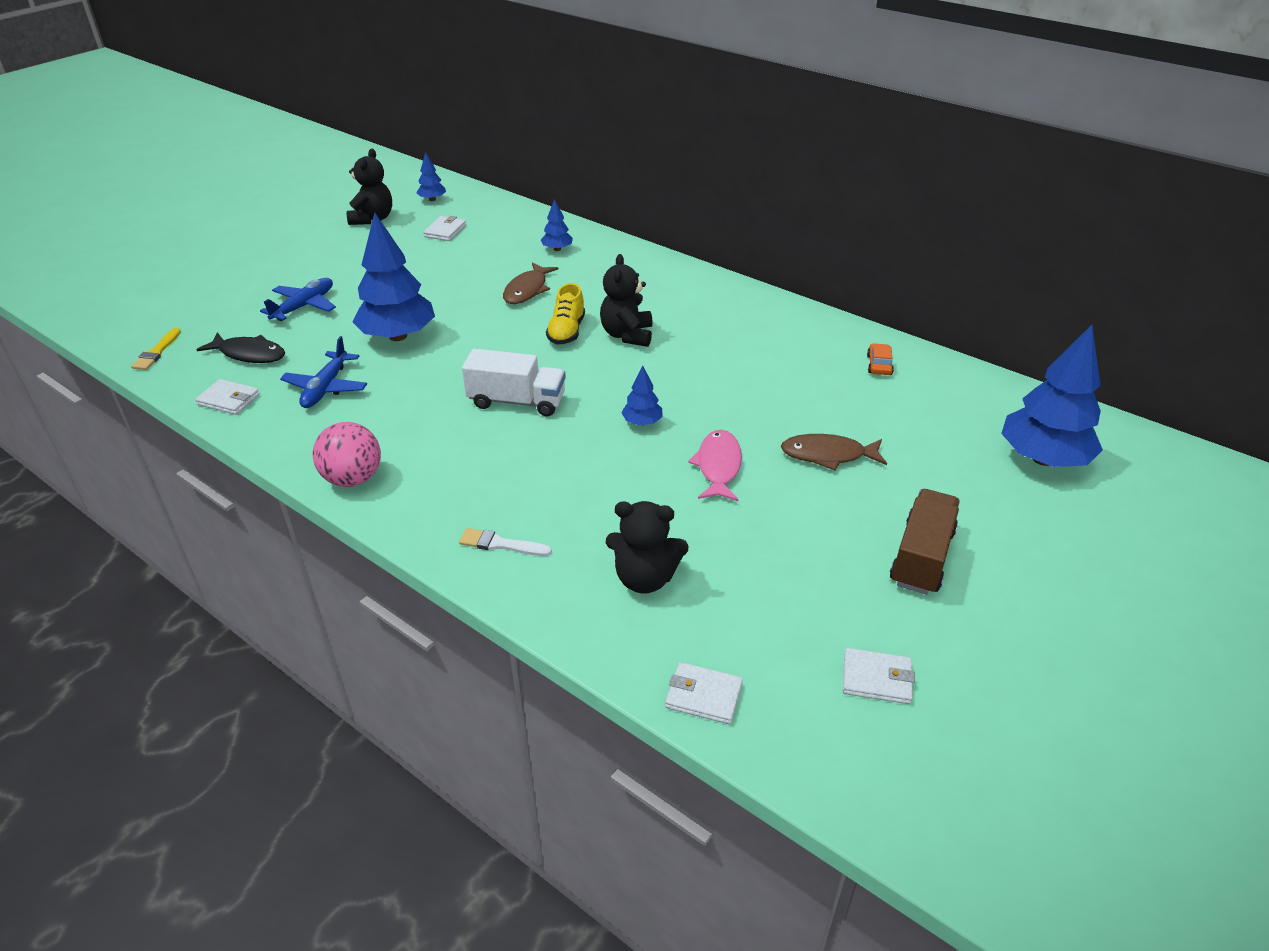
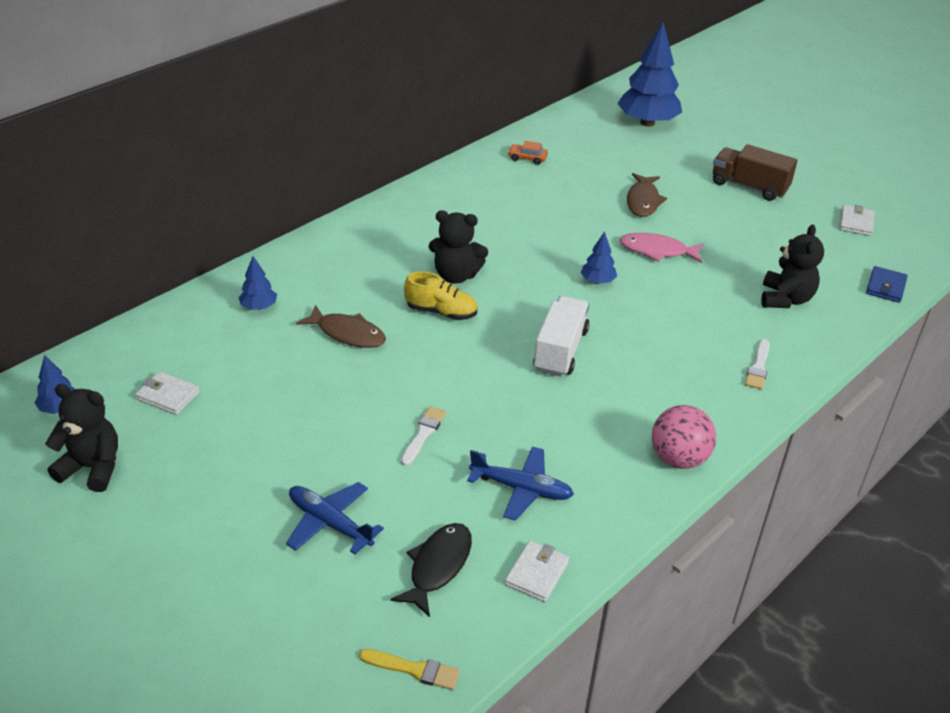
camera: 85 degrees left, 0 degrees up
(398, 336) = (423, 434): blue tree -> white brush
(703, 696) = (885, 287): white wallet -> blue wallet

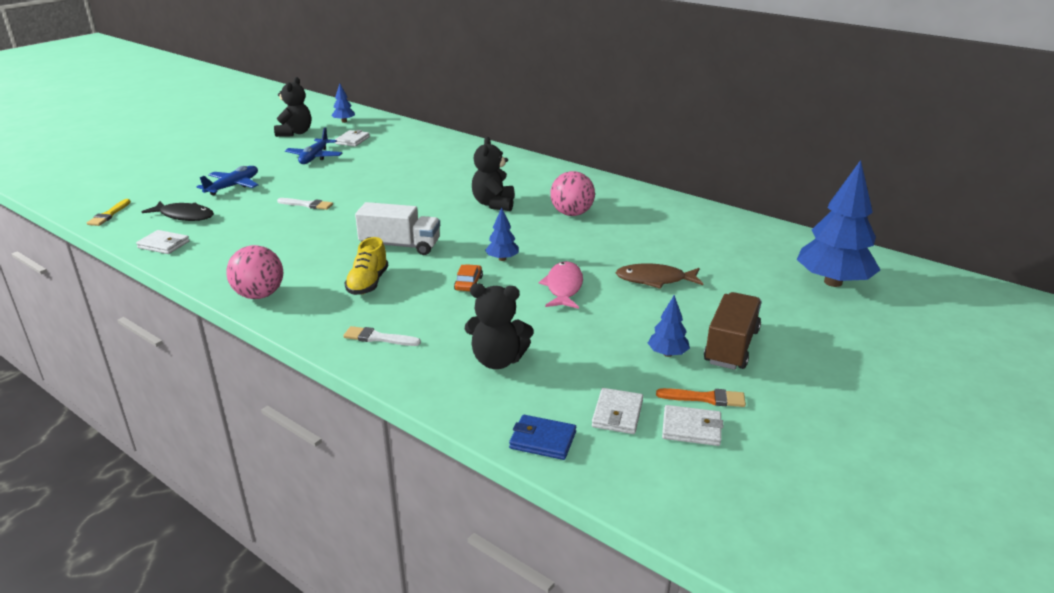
camera: 85 degrees right, 10 degrees down
(259, 307) = (441, 151): blue tree -> blue tree (667, 354)
(347, 333) = (415, 176): brown fish -> none
(441, 312) = (445, 202): yellow shoe -> yellow shoe (368, 283)
(493, 226) = (571, 214): none -> pink ball
(521, 489) = (244, 237): blue plane -> blue plane (314, 157)
(527, 158) = (698, 223): orange car -> orange car (468, 283)
(819, 211) = (705, 398): none -> orange brush
(846, 250) = (617, 414): none -> white wallet

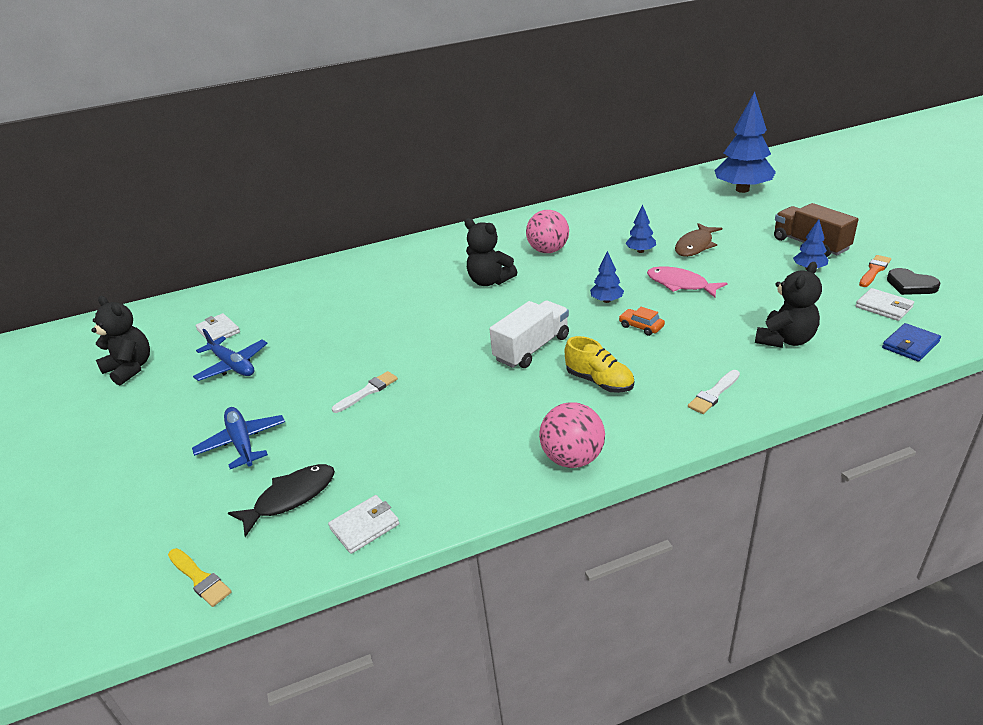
camera: 55 degrees left, 5 degrees up
(344, 121) = (148, 327): blue tree -> blue tree (640, 251)
(691, 428) = (910, 285): white wallet -> black heart

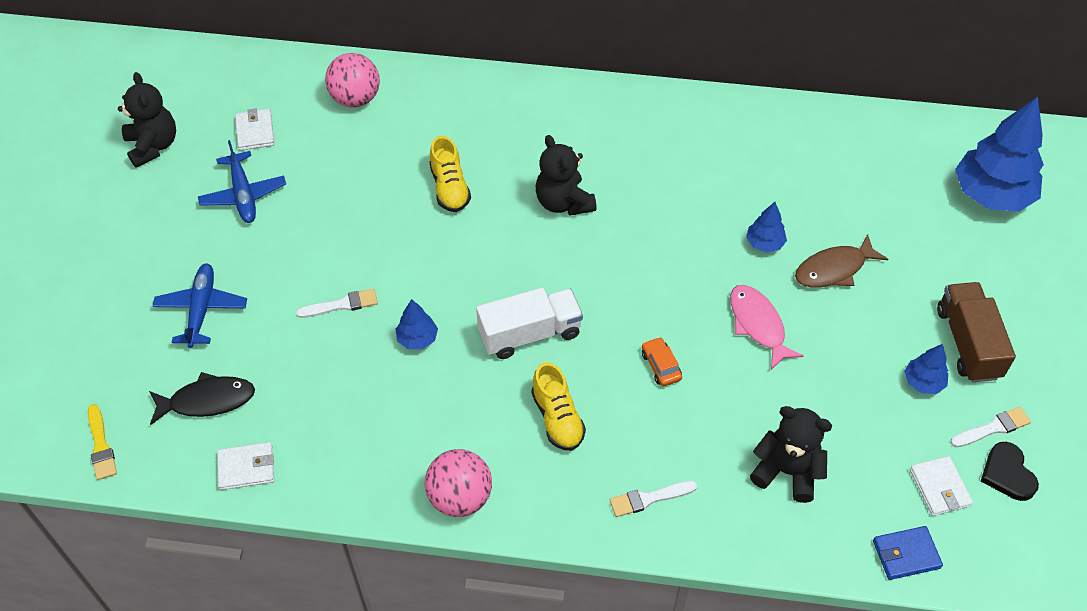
camera: 25 degrees right, 20 degrees up
(400, 304) = (450, 188): none -> yellow shoe
(548, 250) = (664, 183): pink ball -> pink ball (355, 99)
(607, 300) = (659, 305): blue tree -> blue tree (417, 338)
(785, 340) = (787, 471): black teddy bear -> black teddy bear turned 135 degrees counterclockwise
(874, 270) = (992, 428): orange brush -> white brush

